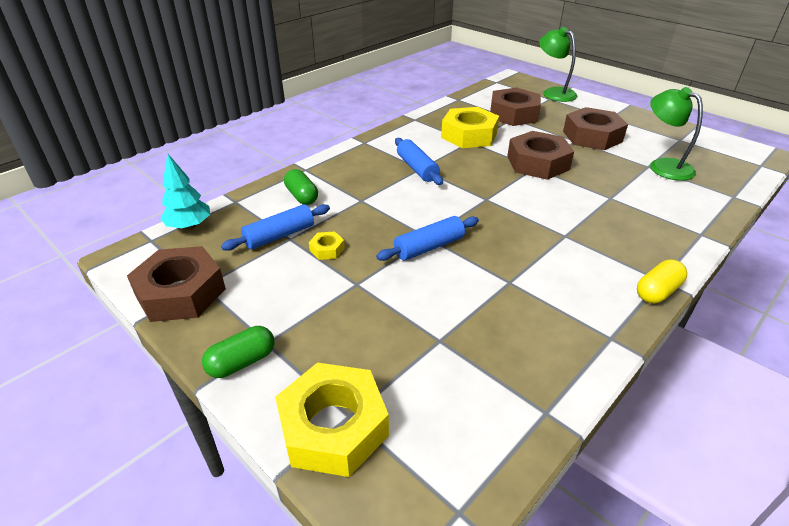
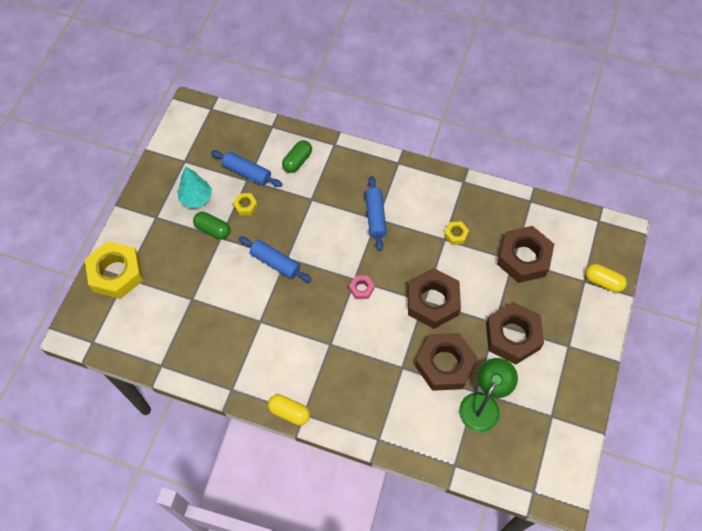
camera: 65 degrees right, 25 degrees up
(181, 292) = (174, 154): brown nut -> brown nut (444, 364)
(189, 226) = (233, 119): turquoise tree -> turquoise tree (196, 198)
(242, 362) = (138, 213): green capsule -> green capsule (213, 229)
(417, 168) = (375, 217): blue rolling pin -> blue rolling pin turned 45 degrees counterclockwise
(469, 135) = (456, 234): yellow nut -> yellow nut, size x0.44
(501, 197) = (361, 289): none -> pink nut
(554, 93) = (603, 282): green lamp -> yellow capsule

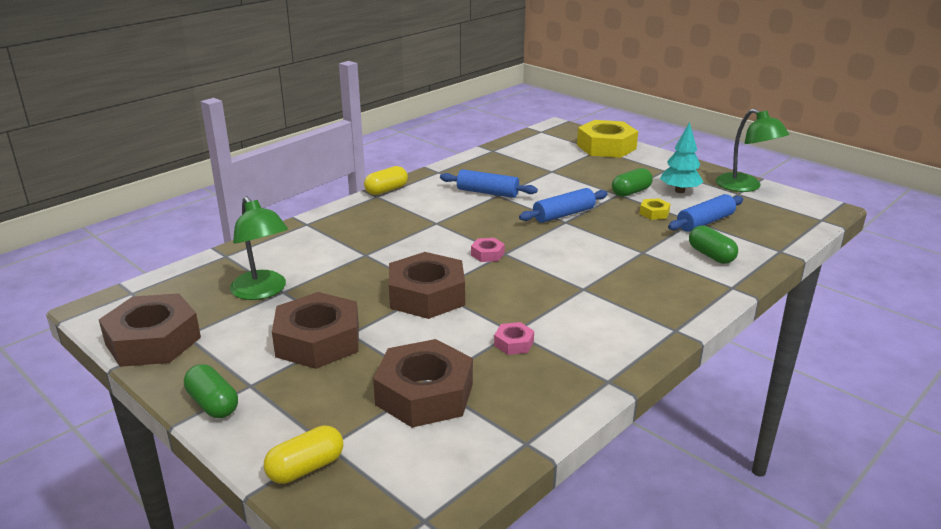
camera: 115 degrees right, 35 degrees down
(169, 158) = (745, 187): none -> green lamp
(375, 217) = (587, 288): blue rolling pin -> blue rolling pin (487, 192)
(444, 364) = (338, 280): brown nut -> brown nut (153, 341)
(456, 234) = (514, 343): yellow nut -> pink nut
(593, 353) = (213, 404): none -> green capsule

